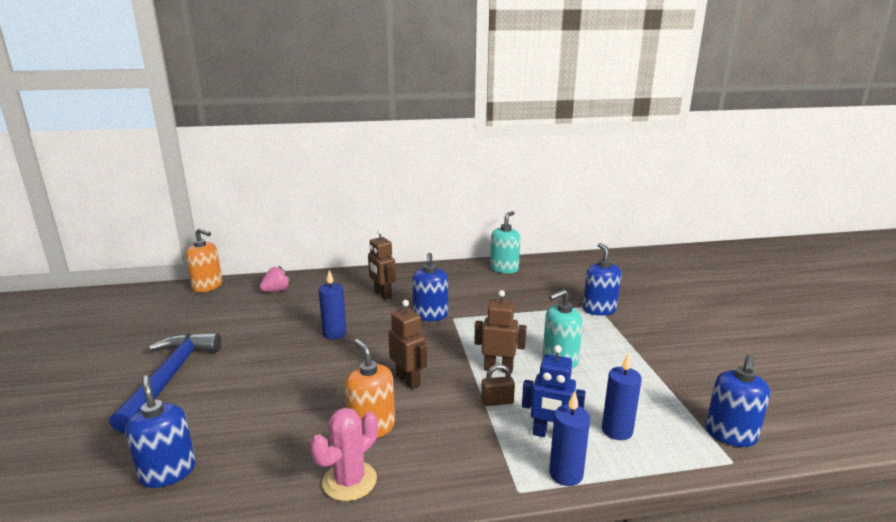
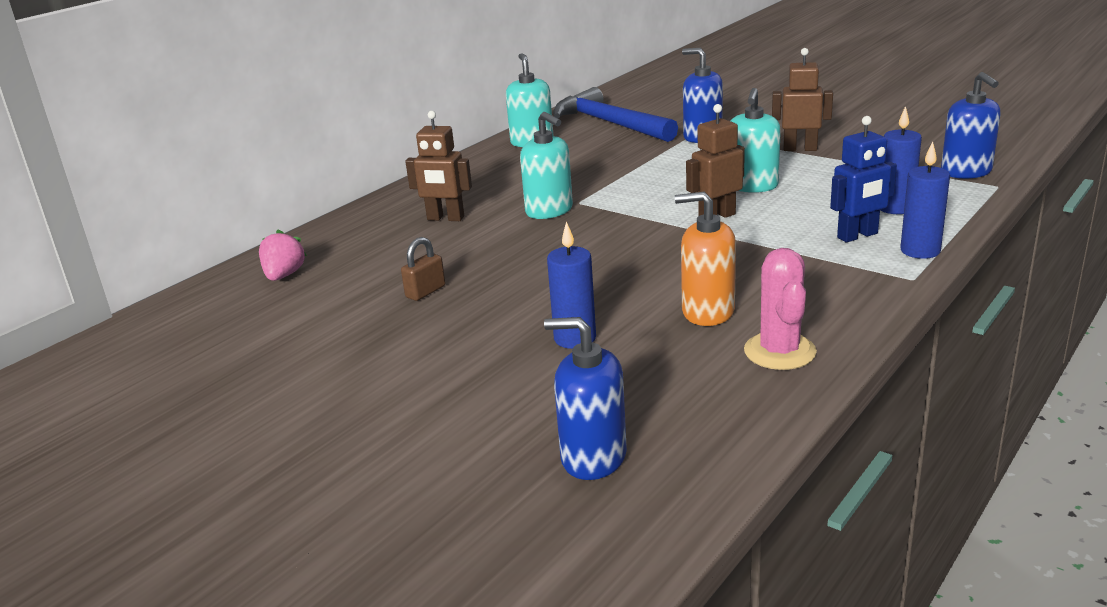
camera: 40 degrees left, 5 degrees up
(170, 377) = (367, 408): blue hammer -> blue hammer (610, 123)
(207, 286) = (153, 319): orange soap dispenser -> none
(334, 334) = (478, 273): blue candle -> blue candle (575, 338)
(408, 380) = (655, 265): brown robot -> brown robot (800, 149)
(430, 315) = (549, 211): blue soap dispenser -> turquoise soap dispenser
(497, 401) = (769, 238): brown padlock -> brown padlock (425, 292)

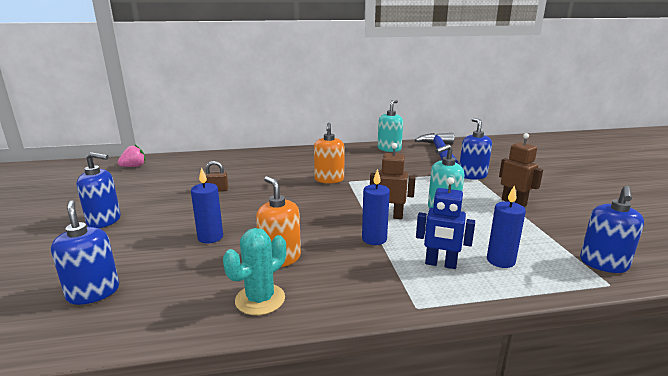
camera: 40 degrees right, 5 degrees down
(284, 275) = (199, 163): pink strawberry -> pink strawberry (134, 166)
(364, 405) = (104, 221): none -> blue soap dispenser
(445, 218) = (288, 165): brown robot -> none
(549, 211) = (329, 179): turquoise soap dispenser -> orange soap dispenser
(779, 351) = (260, 299): pink cactus -> turquoise cactus
(920, 251) = (459, 294): blue candle -> blue candle (374, 239)

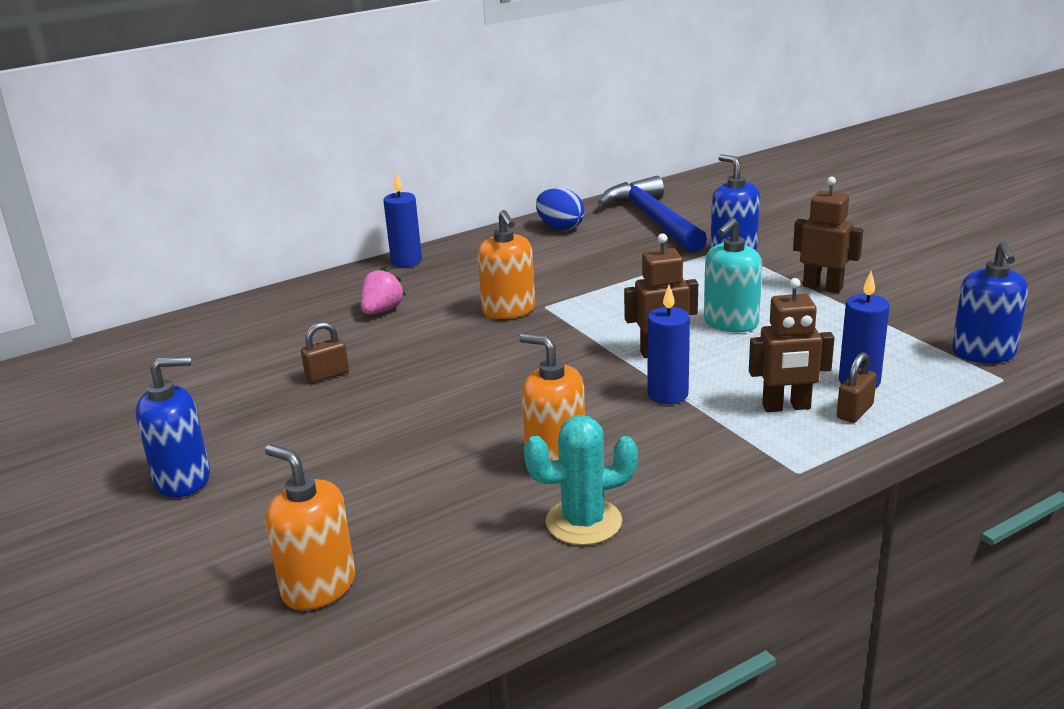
camera: 20 degrees left, 5 degrees up
(93, 292) = (318, 587): blue soap dispenser -> orange soap dispenser
(134, 166) = (101, 367): pink strawberry -> pink strawberry (382, 310)
(210, 237) = (410, 457): blue candle -> blue candle (406, 261)
(260, 299) = (583, 522): turquoise cactus -> turquoise cactus turned 60 degrees clockwise
(389, 149) = (560, 227): turquoise soap dispenser -> blue egg
(440, 264) = (786, 407): blue robot -> brown robot
(484, 278) = (854, 411): none -> brown padlock

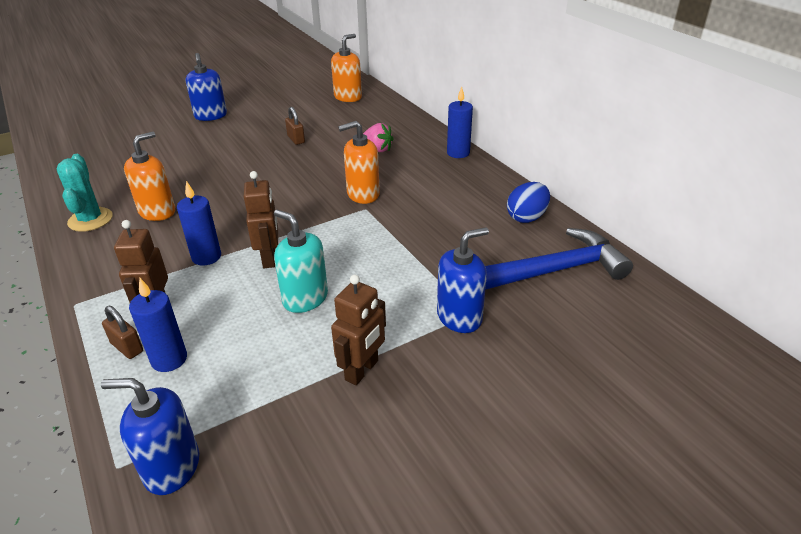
camera: 90 degrees right, 10 degrees up
(318, 587) = (101, 153): orange soap dispenser -> orange soap dispenser (348, 97)

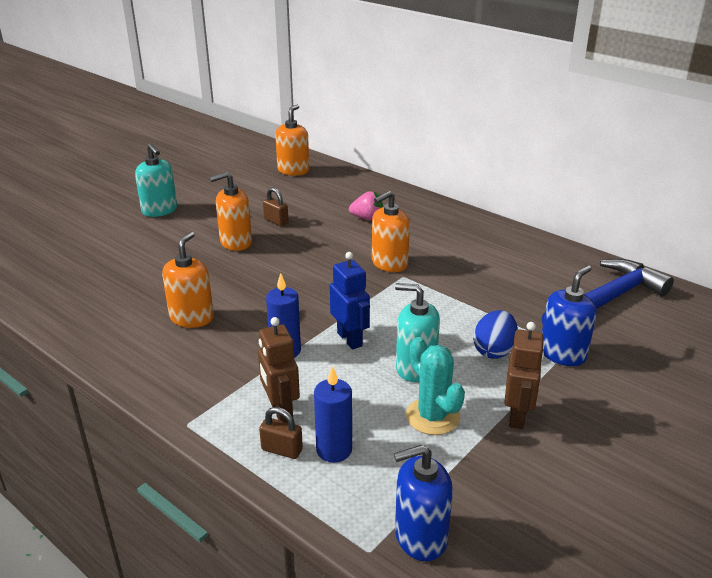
camera: 20 degrees left, 5 degrees down
(90, 220) = (123, 340): turquoise cactus -> turquoise cactus (432, 416)
(211, 116) = (160, 210): blue soap dispenser -> turquoise soap dispenser
(247, 153) = (236, 242): none -> orange soap dispenser
(269, 258) = (350, 339): brown robot -> blue robot
(458, 153) = (447, 210): blue candle -> none
(526, 217) = (552, 258): blue egg -> blue egg (494, 350)

